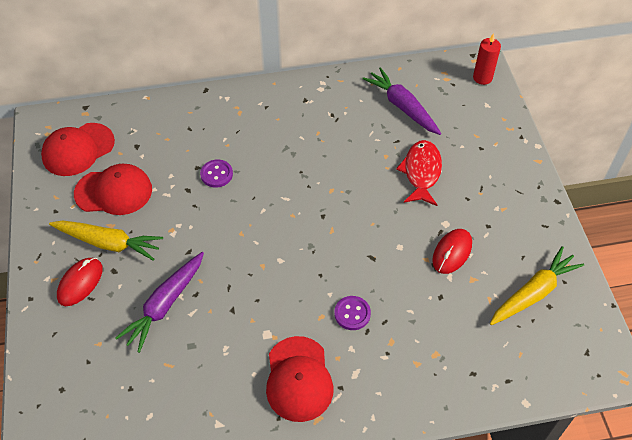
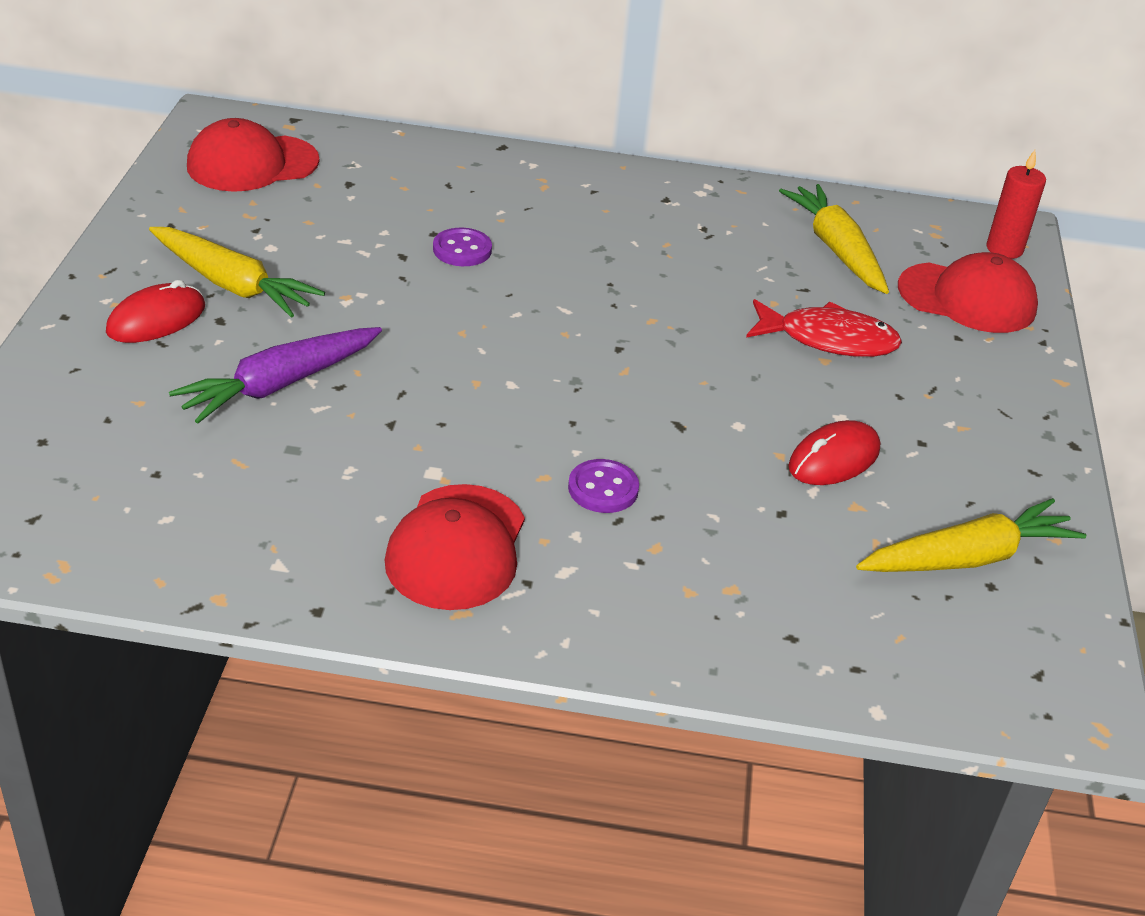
camera: 15 degrees right, 15 degrees down
(113, 191) = (279, 226): red cap -> red cap (967, 298)
(402, 107) = (836, 249): purple carrot -> yellow carrot
(421, 172) = (829, 339): red fish -> red fish turned 75 degrees clockwise

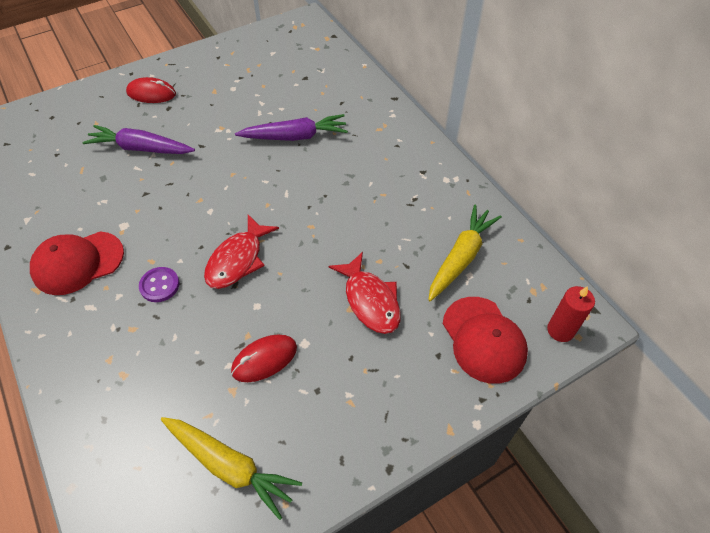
camera: 55 degrees right, 15 degrees up
(232, 284) = (195, 96): yellow carrot -> none
(252, 164) = (286, 47): red cap -> none
(462, 250) = (295, 136): purple button -> purple carrot
(639, 403) = (238, 260): none -> red fish
(834, 459) = (264, 359): red mouse -> red mouse turned 45 degrees counterclockwise

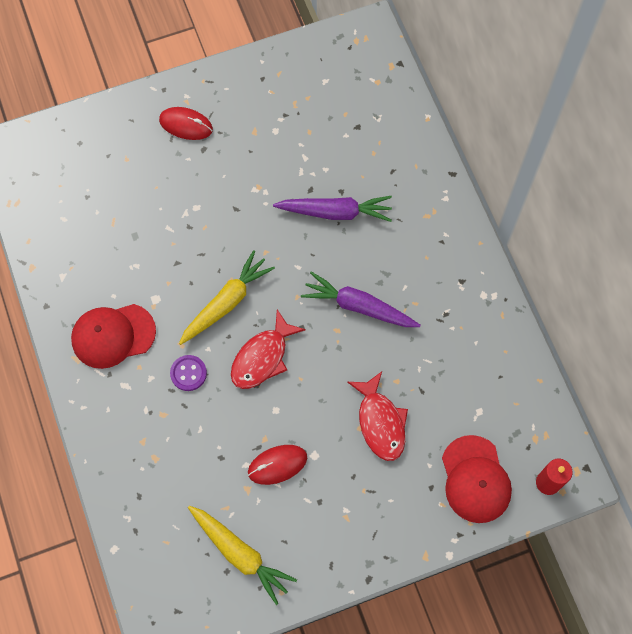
camera: 10 degrees right, 15 degrees up
(141, 148) = (173, 203): purple carrot -> purple carrot (359, 306)
(461, 257) = (476, 391): yellow carrot -> yellow carrot (226, 302)

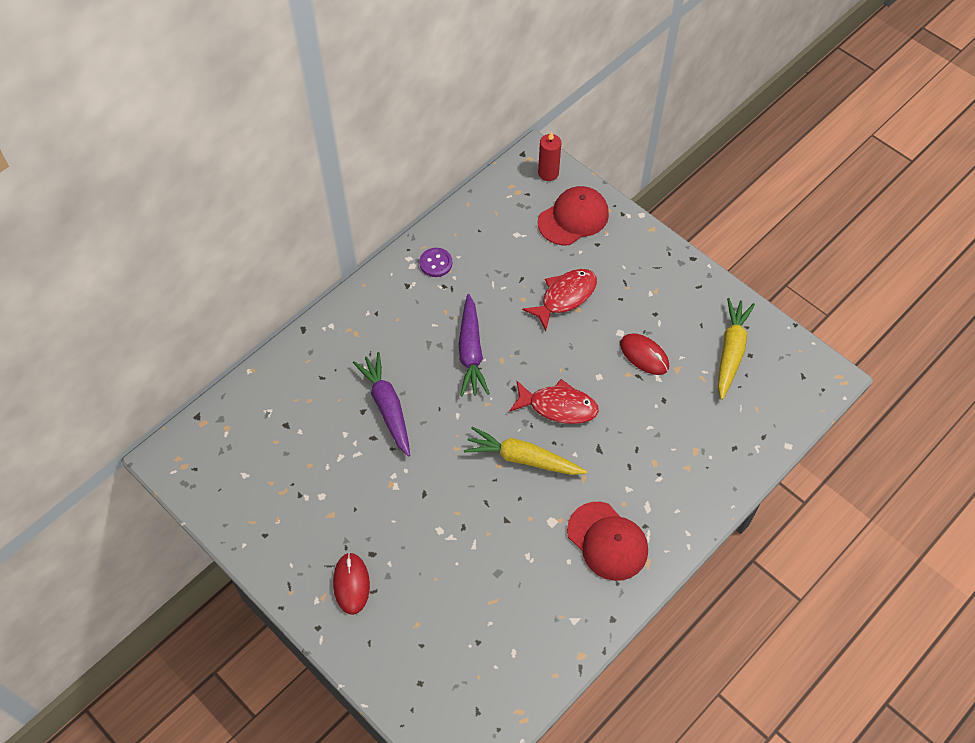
camera: 115 degrees left, 10 degrees down
(188, 373) = (606, 459): purple button -> purple button (436, 263)

